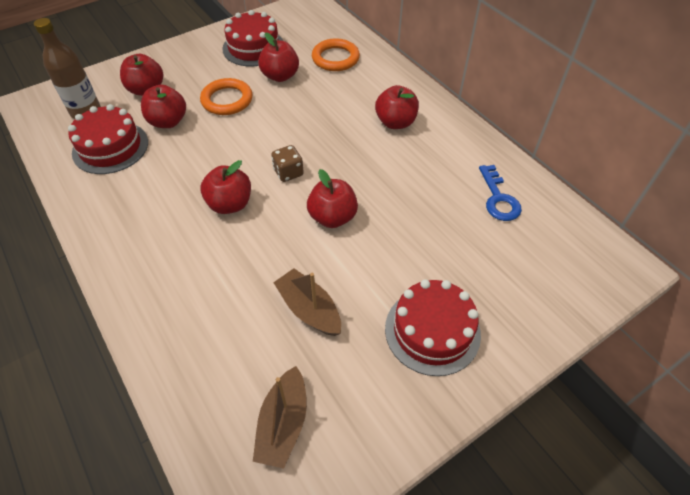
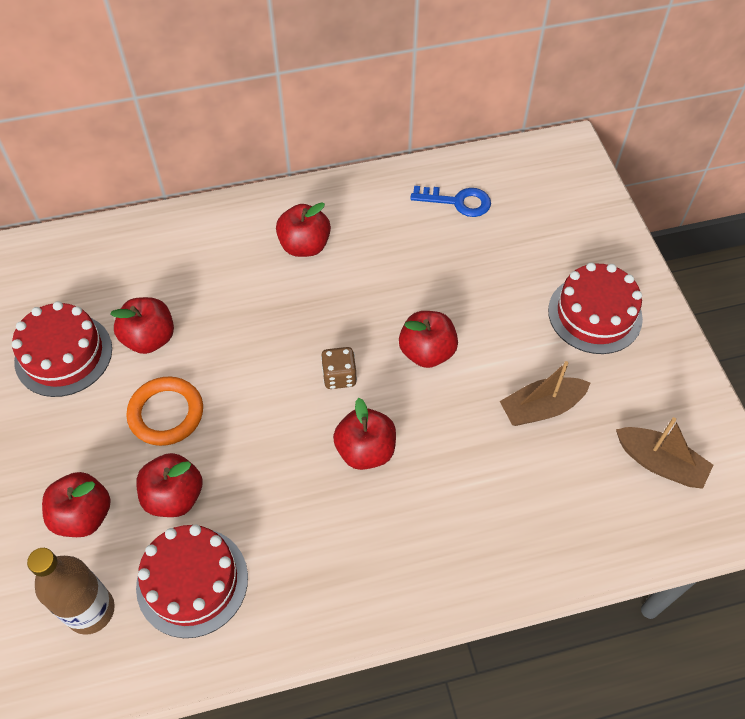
camera: 70 degrees left, 5 degrees up
(335, 58) = (148, 266): orange ring -> none

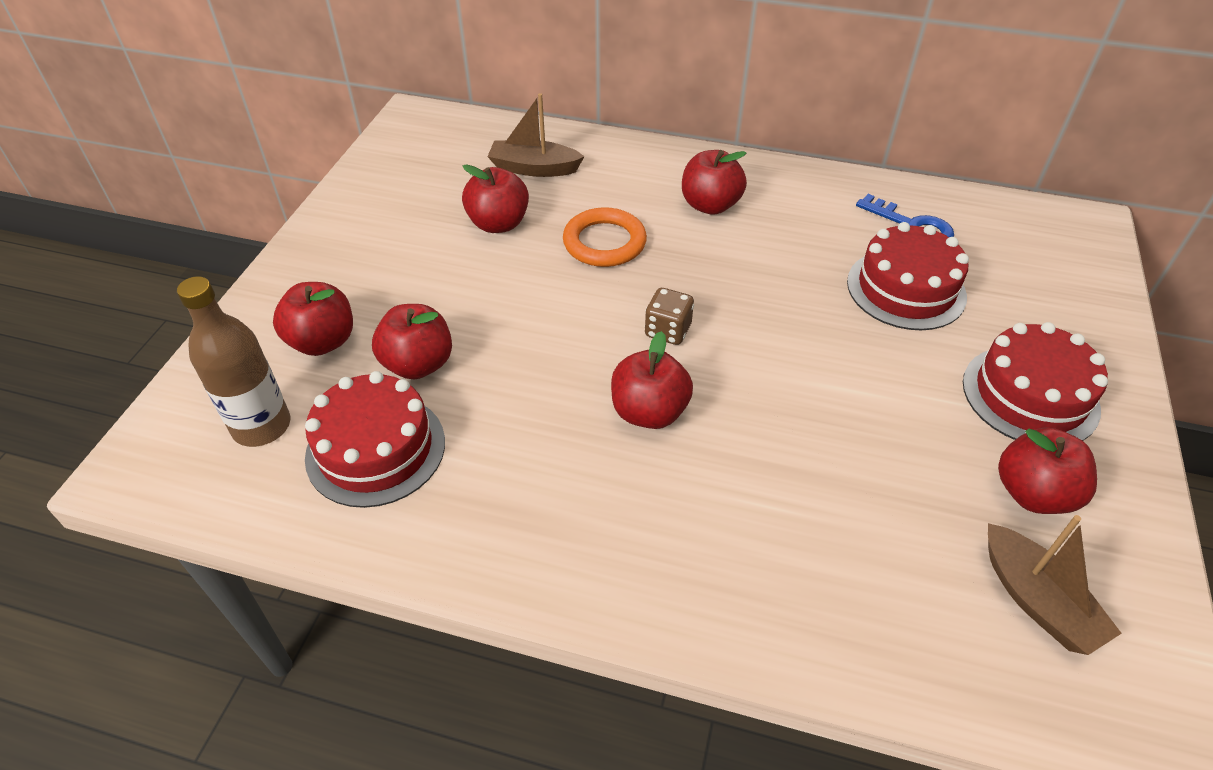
camera: 30 degrees right, 10 degrees down
(63, 354) = (411, 206): red cake -> red cake (906, 289)
(166, 413) = (466, 290): orange ring -> orange ring (604, 242)
(427, 352) = (785, 348): red apple -> red apple (1033, 493)
(541, 408) = (897, 463): brown boat -> brown boat (534, 168)

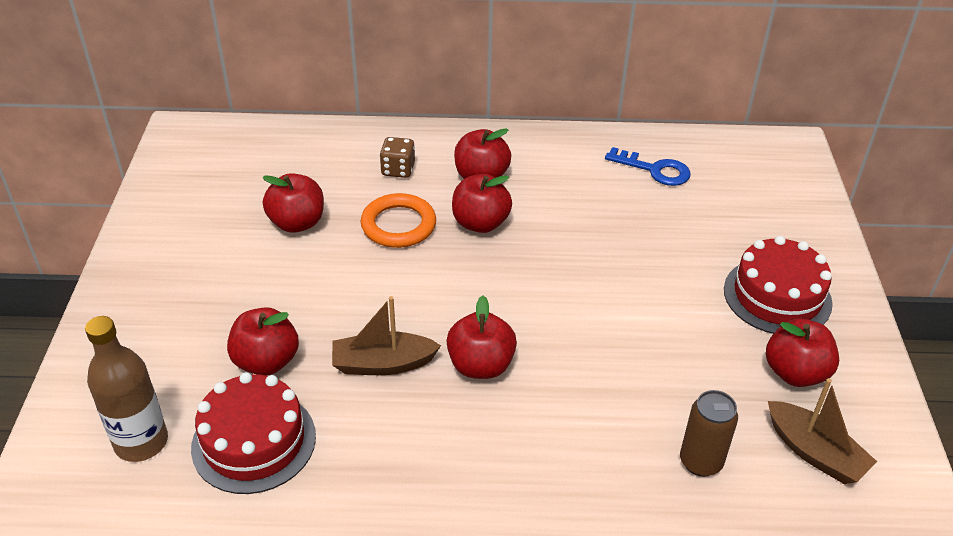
camera: 15 degrees left, 5 degrees down
(322, 341) = (170, 357): red apple -> red apple (480, 223)
(534, 168) = (313, 166): brown boat -> brown boat (383, 364)
(668, 331) = (476, 294): brown dice -> brown dice (398, 170)
(884, 581) = (700, 462): none -> brown can
(906, 289) = (662, 225): red cake -> none

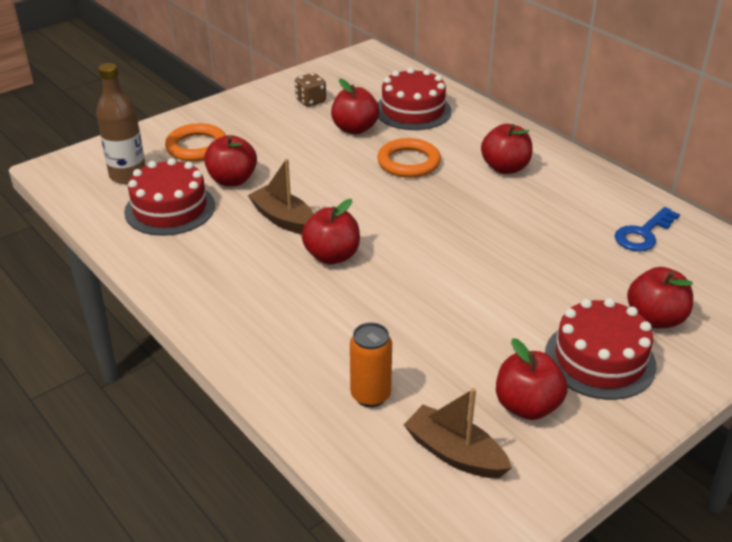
camera: 50 degrees right, 5 degrees down
(165, 353) = (197, 147): none -> orange ring
(320, 169) = (413, 110): none -> red cake
(398, 170) = (458, 135): brown dice -> brown dice (311, 101)
(480, 223) = (460, 190): red apple -> red apple (655, 319)
(655, 170) = (643, 234): blue key -> blue key turned 60 degrees clockwise
(700, 462) = (370, 395): brown can -> orange can
(814, 452) = (455, 453): brown boat -> brown boat turned 120 degrees clockwise

